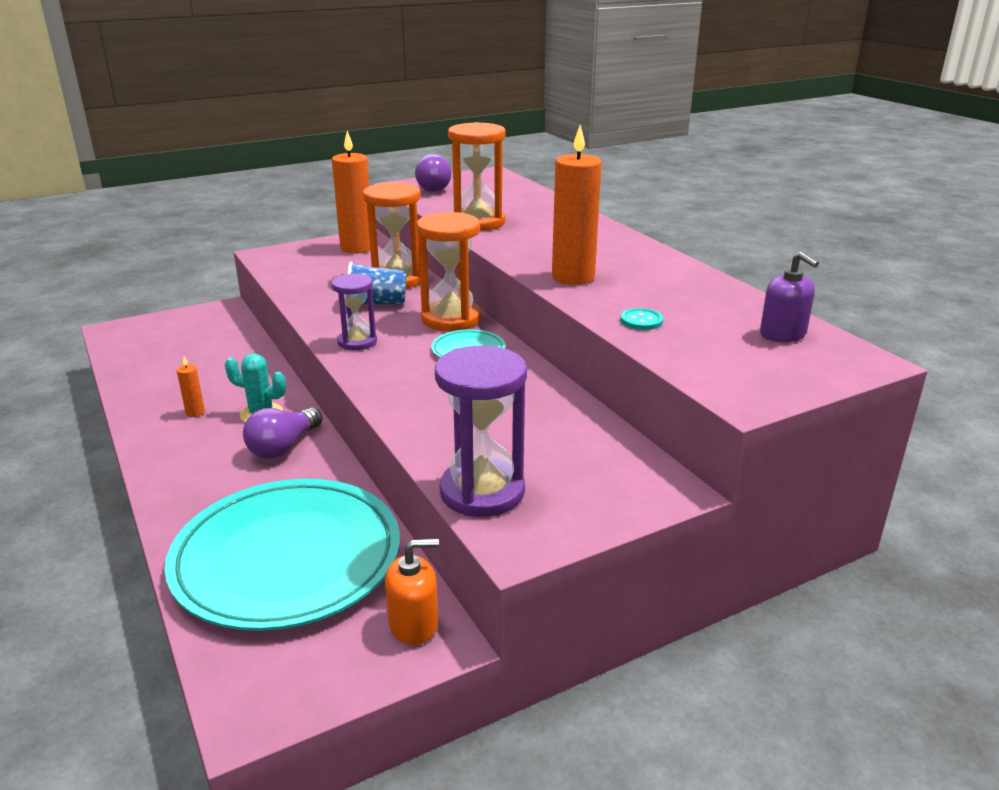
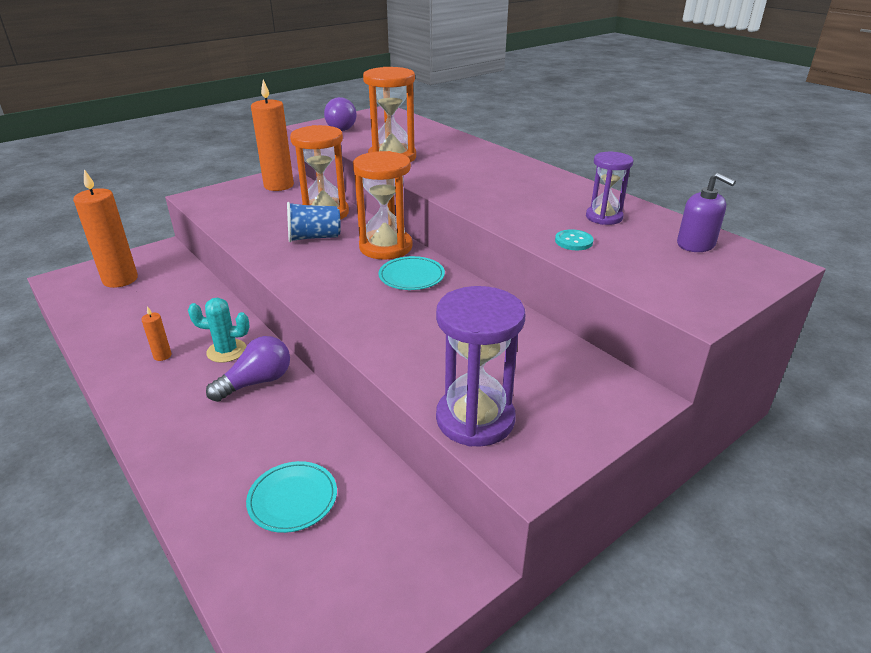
camera: 10 degrees left, 5 degrees up
(283, 447) = (256, 382): purple light bulb -> purple light bulb turned 150 degrees counterclockwise
(287, 558) = (292, 499): turquoise plate -> turquoise plate, size x0.41
(357, 342) = (308, 277): purple hourglass -> purple hourglass (604, 217)
(414, 624) = (433, 553): orange soap dispenser -> none
(573, 277) = (496, 204): orange candle -> orange candle (120, 279)

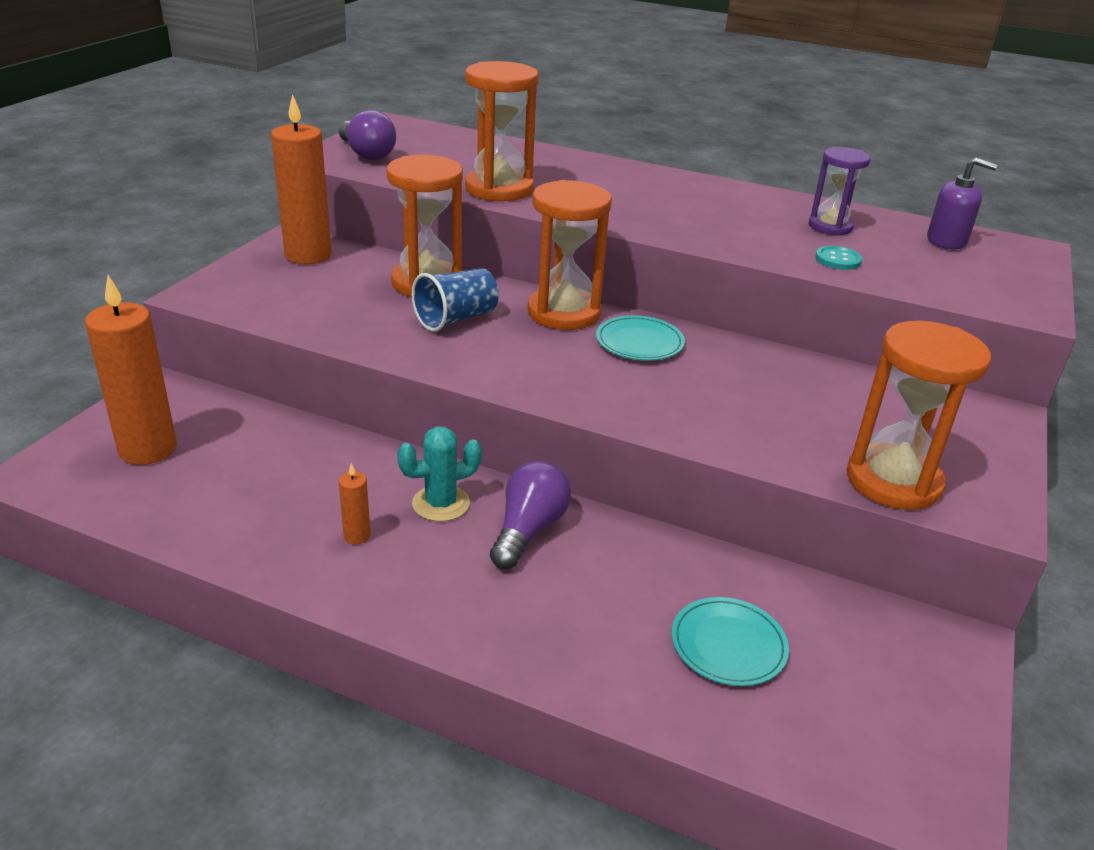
camera: 30 degrees left, 0 degrees up
(475, 419) = (893, 481): purple hourglass -> orange hourglass

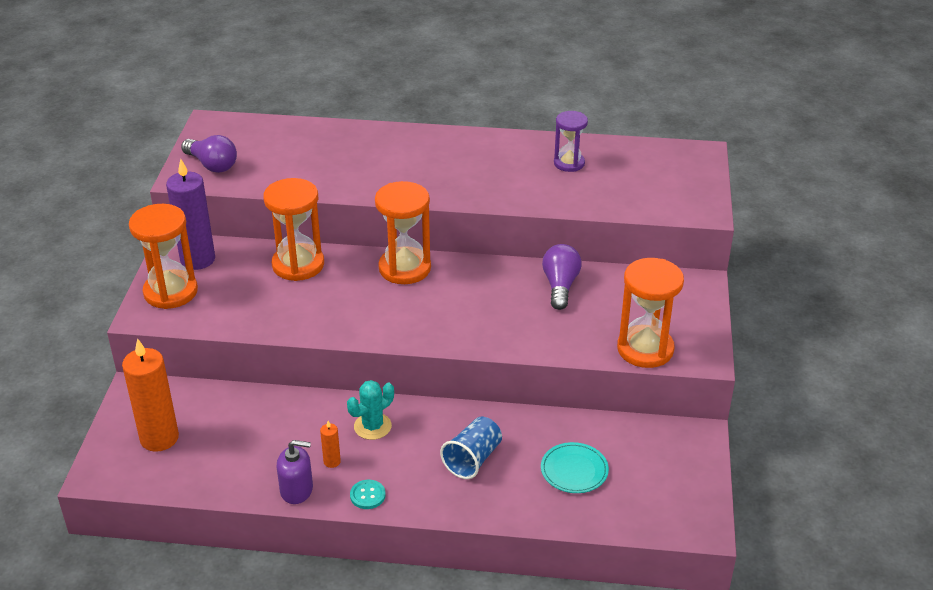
camera: 15 degrees left, 5 degrees up
(308, 255) = (197, 259): orange candle -> purple candle
(456, 319) = (334, 292): blue cup -> blue cup (473, 459)
(499, 189) = (329, 180): orange hourglass -> orange hourglass (170, 292)
(528, 530) = (434, 430): purple light bulb -> purple light bulb (560, 286)
(639, 342) = (464, 281): turquoise plate -> none
(838, 260) = (581, 195): turquoise button -> turquoise button (367, 495)
(946, 241) = (647, 159): purple soap dispenser -> purple soap dispenser (296, 490)

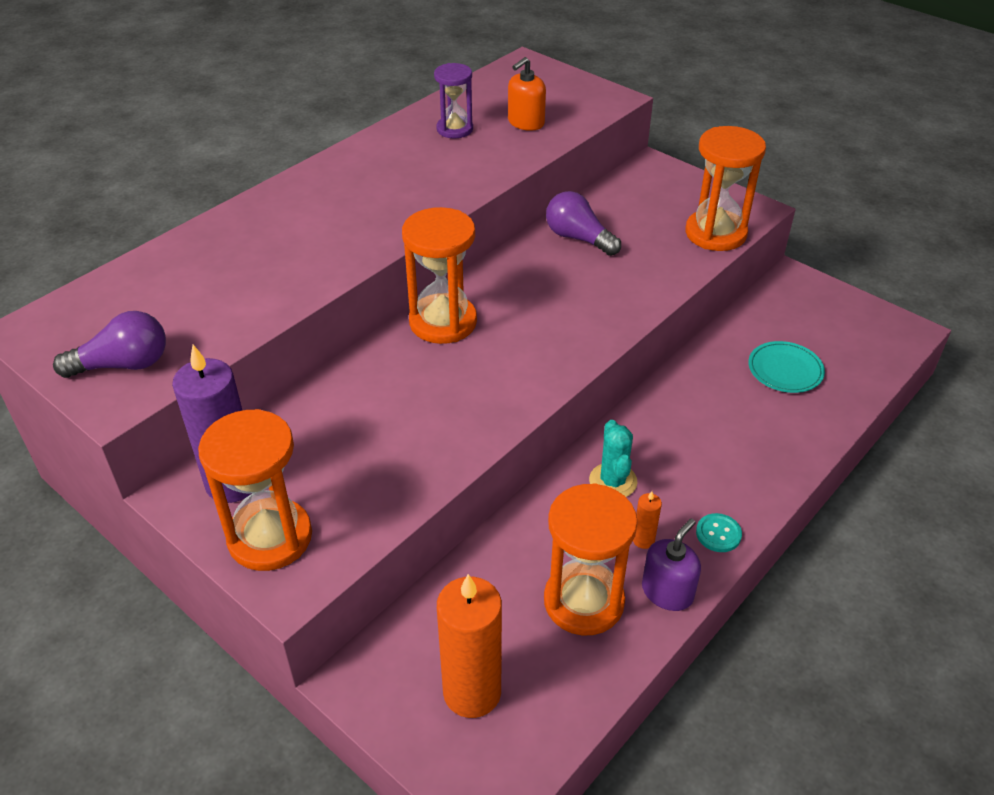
camera: 55 degrees left, 5 degrees up
(298, 265) = (345, 399): orange hourglass -> orange hourglass (583, 601)
(473, 459) = (721, 429): blue cup -> none
(617, 188) = (526, 122): none -> orange soap dispenser

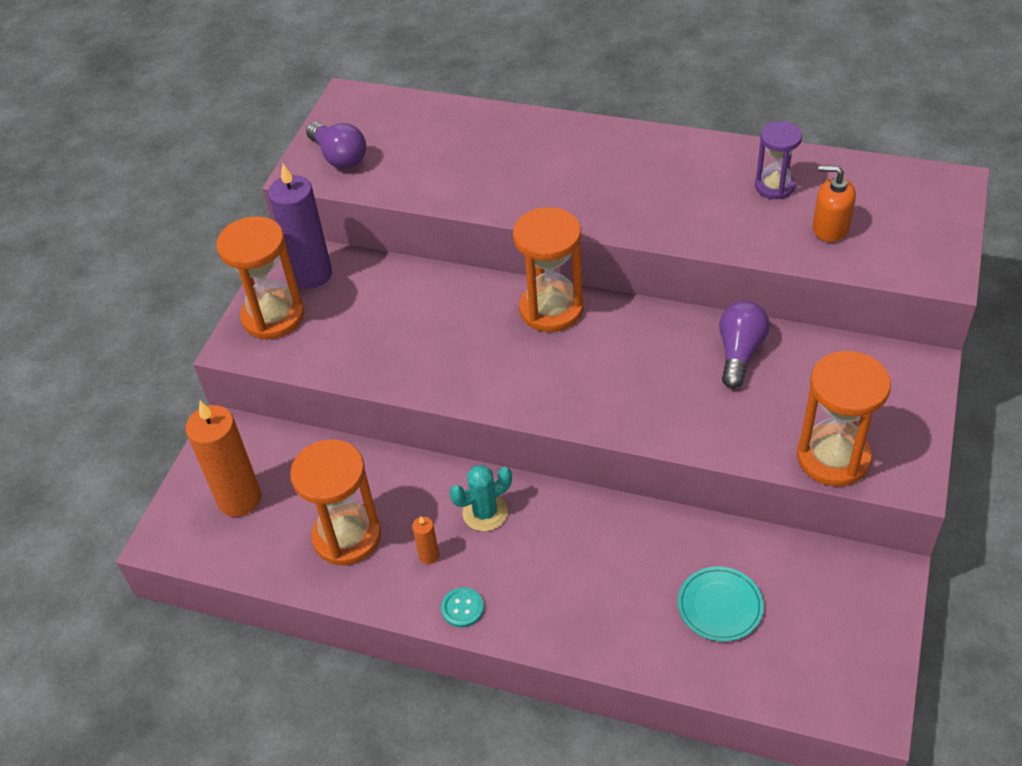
camera: 70 degrees right, 5 degrees up
(667, 592) = (381, 589): purple soap dispenser -> none

